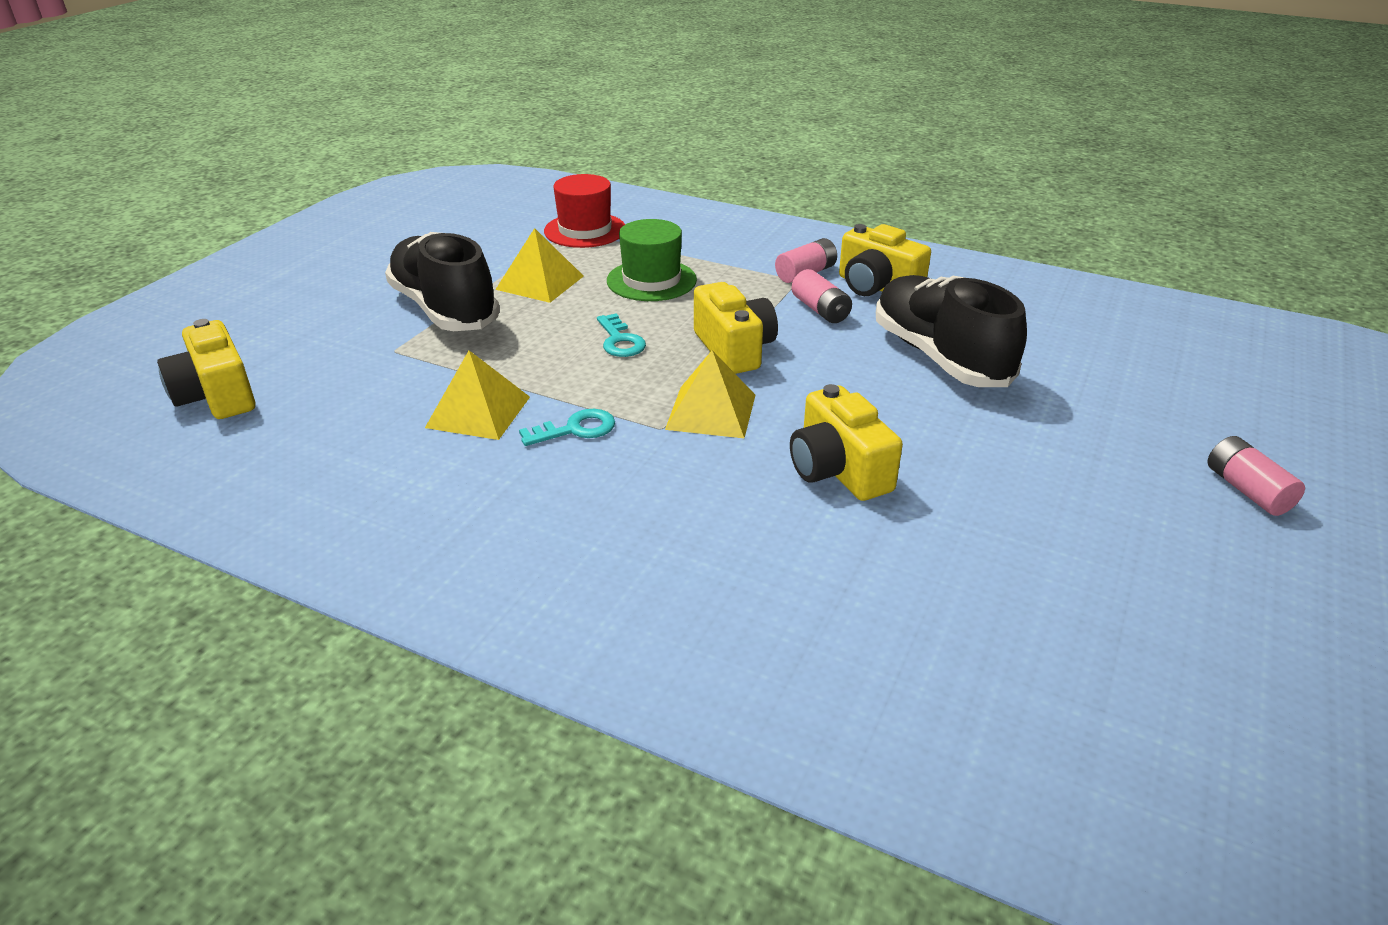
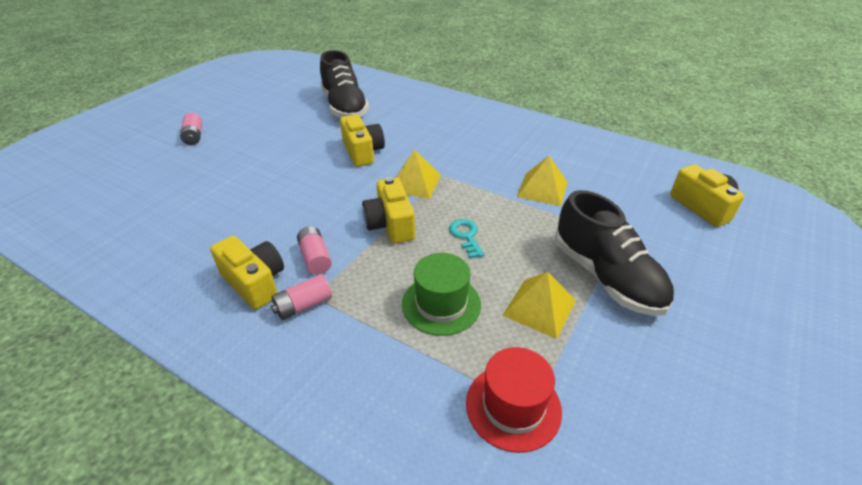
camera: 175 degrees left, 5 degrees up
(575, 429) = (487, 177): turquoise key -> none
(939, 357) = (263, 211): black shoe -> black shoe (344, 107)

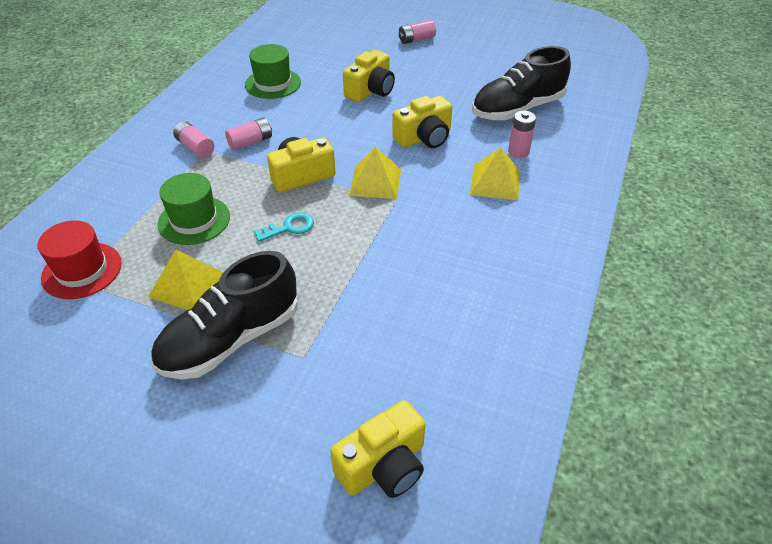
camera: 80 degrees right, 5 degrees up
(203, 236) = (273, 83): none -> green hat
(255, 282) = (221, 120): yellow camera -> yellow camera (370, 91)
(400, 115) = (518, 152): none -> pink battery
(542, 189) = (388, 285): yellow pyramid -> yellow pyramid (495, 182)

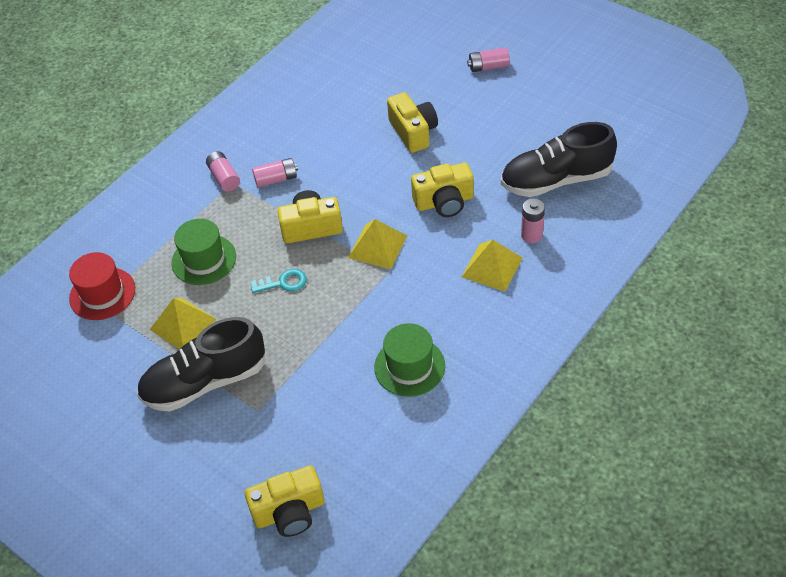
camera: 20 degrees right, 5 degrees up
(273, 83) = (318, 108): green hat -> green hat (409, 366)
(370, 91) = (413, 132): yellow camera -> yellow camera turned 75 degrees counterclockwise

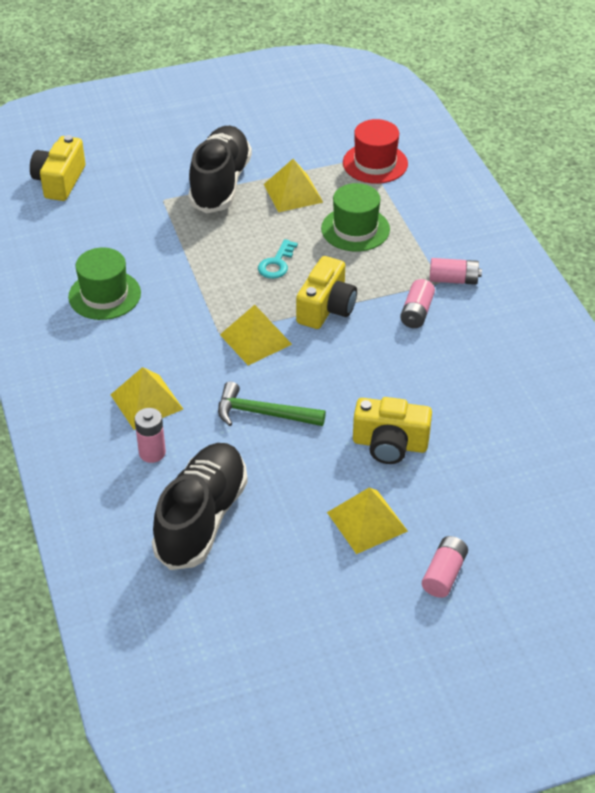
camera: 120 degrees right, 5 degrees down
(444, 202) = (263, 413): yellow camera -> green hammer
(483, 112) = (367, 521): none -> yellow pyramid

